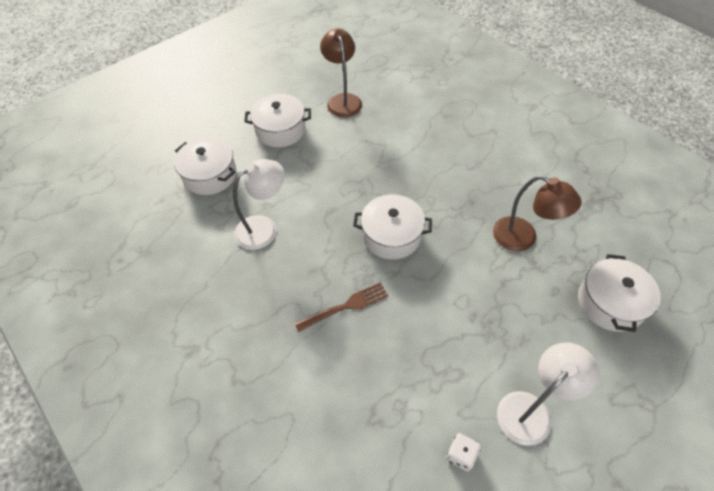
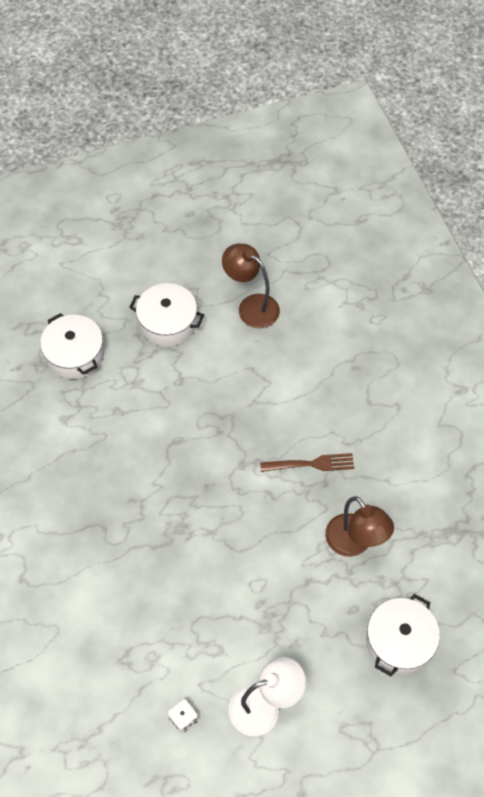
camera: 20 degrees right, 5 degrees up
(264, 228) = (105, 436): white lamp -> none
(342, 100) = (251, 306): brown lamp -> brown lamp turned 60 degrees counterclockwise
(345, 307) = (146, 548): brown fork -> brown fork (310, 464)
(391, 236) = (224, 491): white pot -> none

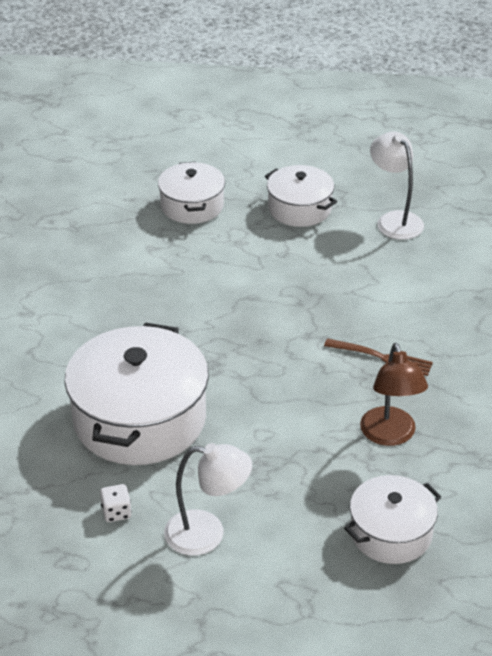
camera: 25 degrees right, 20 degrees down
(152, 613) = (139, 419): none -> white pot
(251, 306) = (394, 220): brown lamp -> white lamp

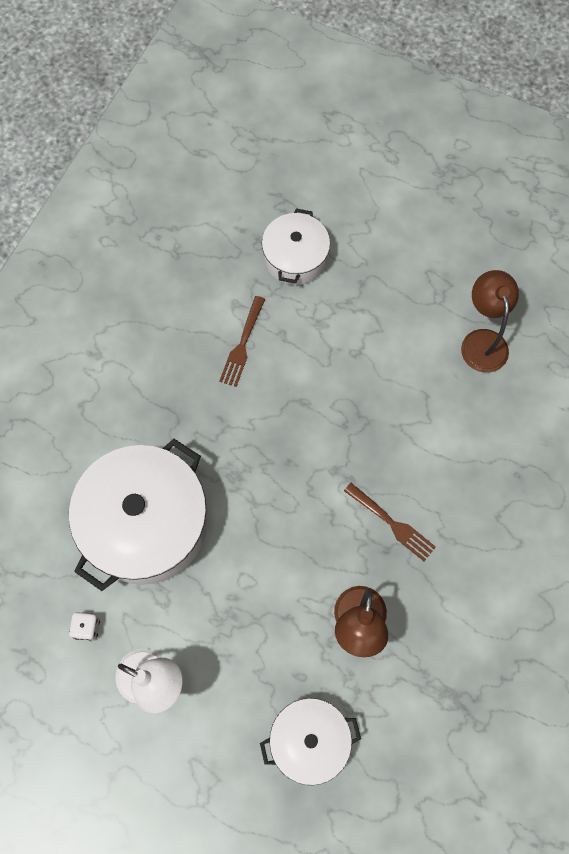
camera: 20 degrees right, 30 degrees up
(171, 272) = (242, 344): none -> brown fork
(299, 209) = (396, 295): white pot -> none
(394, 220) = (482, 341): white lamp -> brown lamp

